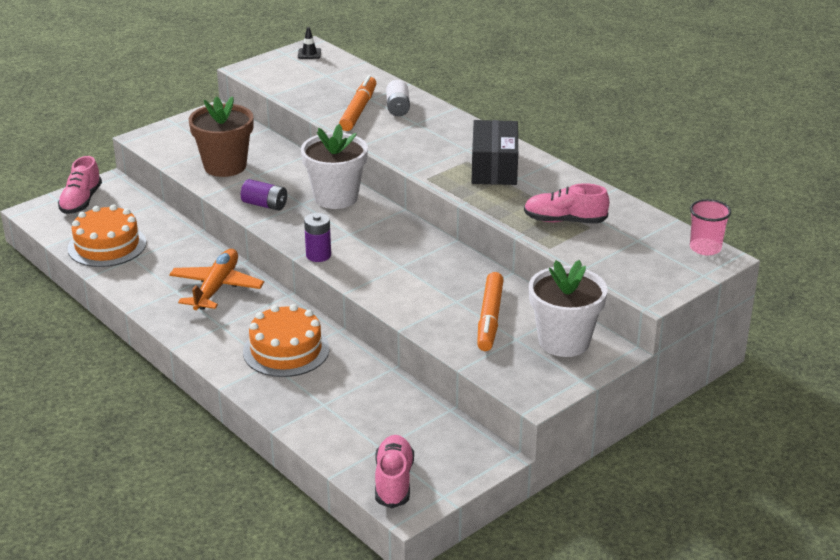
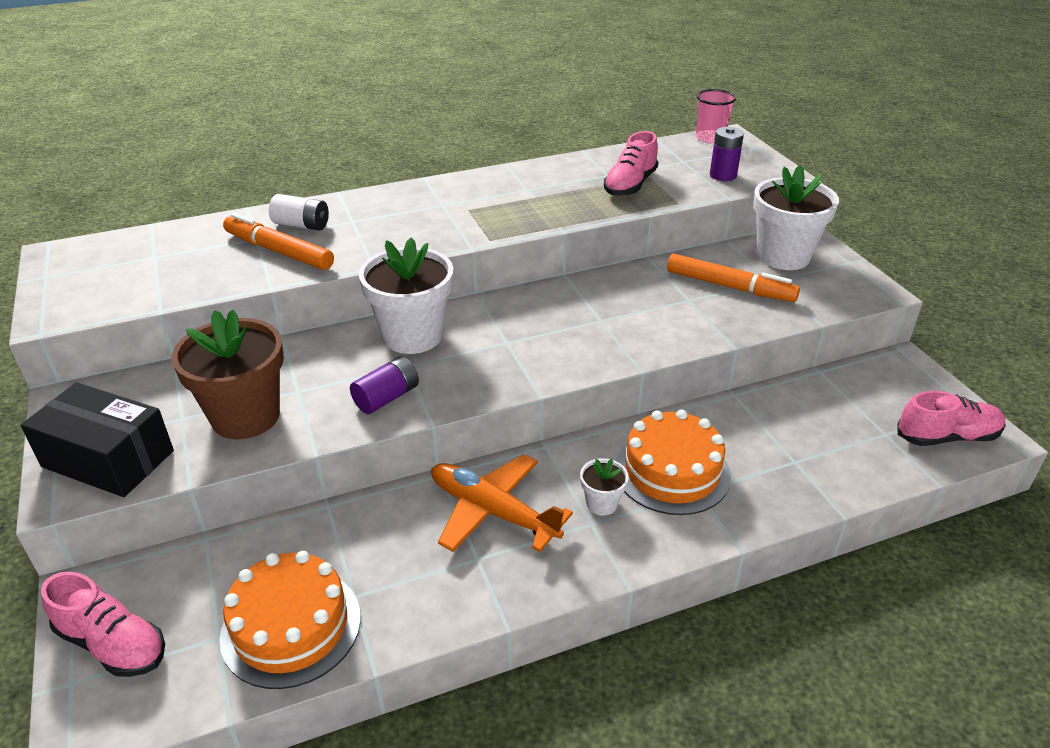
camera: 70 degrees left, 5 degrees up
(241, 326) = (602, 503): none -> white flower pot
(309, 54) = (73, 258): black traffic cone -> none
(318, 255) = (545, 375): purple battery -> purple battery (723, 175)
(393, 481) = (946, 437): pink shoe -> pink shoe turned 150 degrees clockwise
(494, 168) = (496, 198): black box -> black box (108, 459)

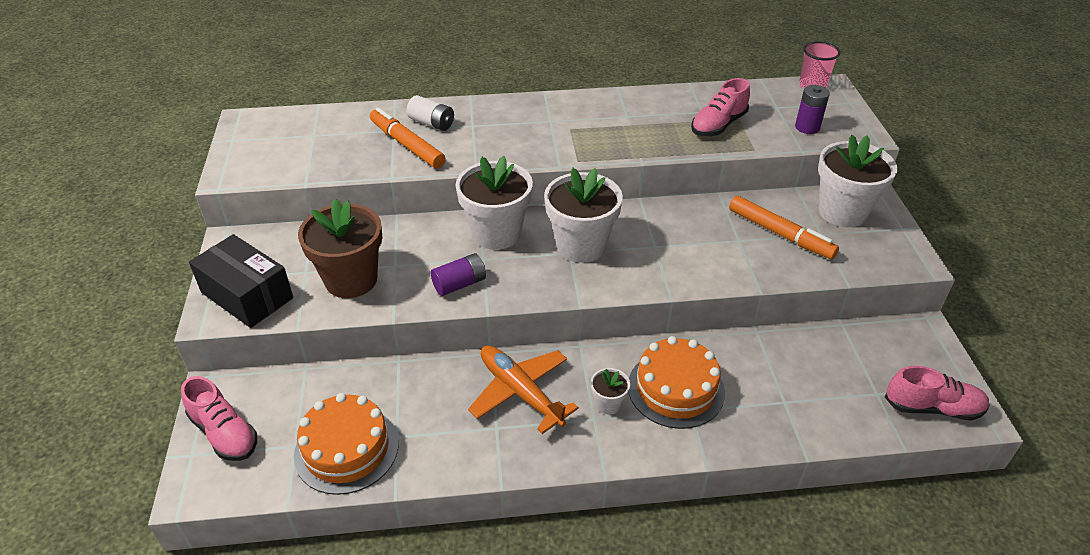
camera: 15 degrees right, 5 degrees up
(517, 333) = (581, 246): none -> white flower pot

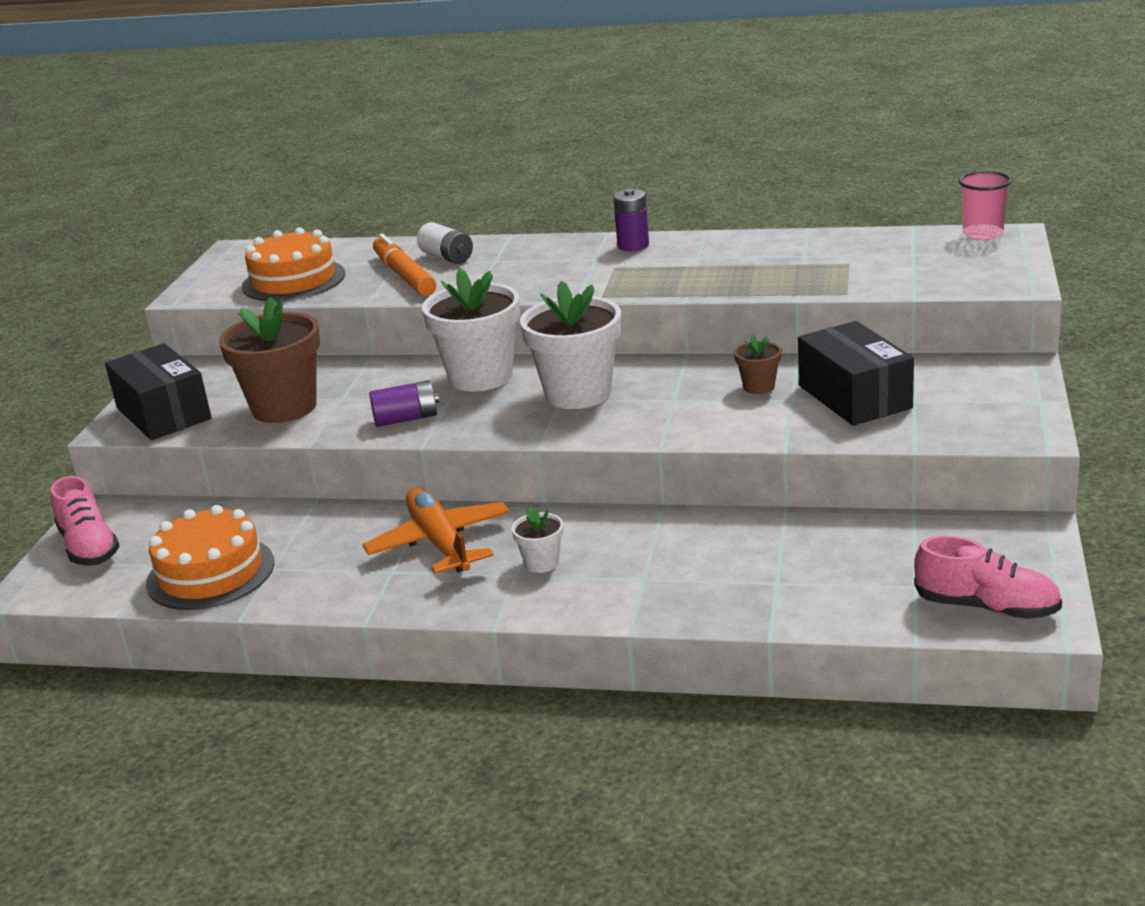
camera: 20 degrees right, 15 degrees down
(676, 389) = (638, 557): orange cake -> orange cake (294, 280)
(709, 229) = (759, 387): none -> brown flower pot
(718, 125) = (815, 269): pink shoe -> none
(780, 234) = (854, 397): orange marker -> black box
(807, 127) = (940, 274): purple battery -> purple battery (633, 245)
(842, 212) = (961, 380): white flower pot -> none

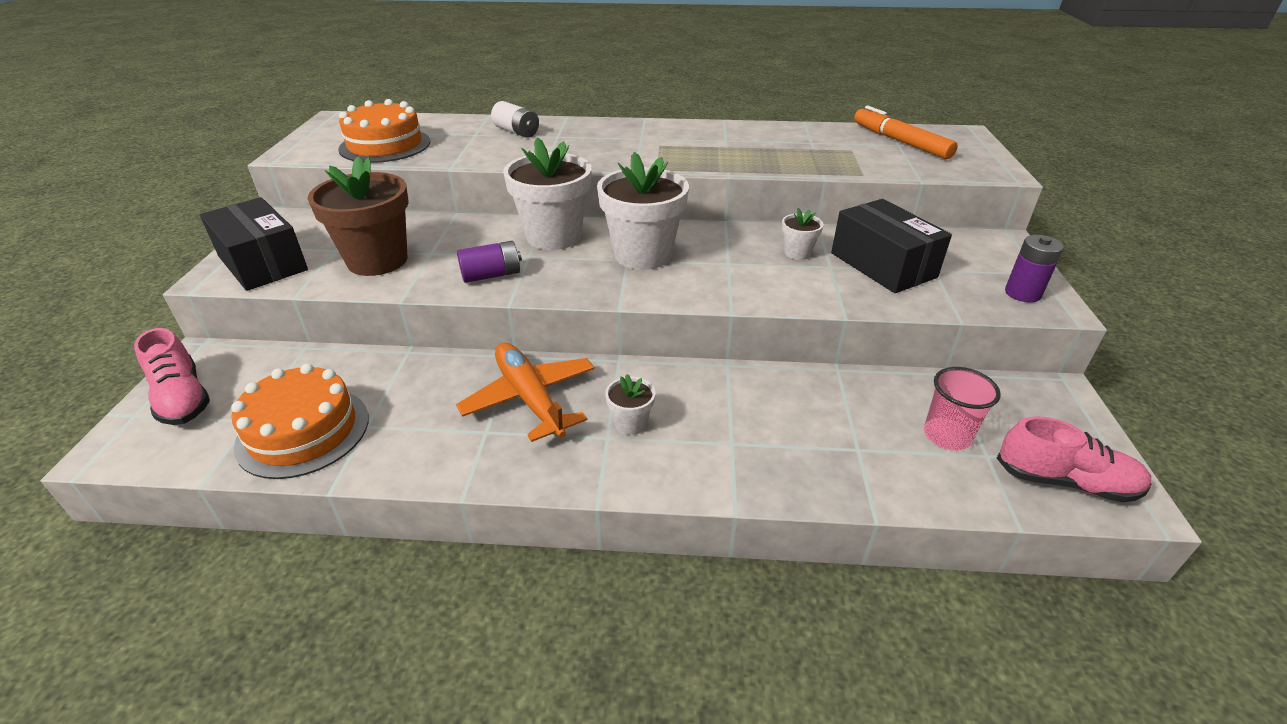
camera: 10 degrees left, 10 degrees up
(404, 275) = (482, 145): orange marker -> orange marker (900, 141)
(633, 245) = (669, 129): purple battery -> purple battery (1022, 293)
(759, 387) = (797, 253): brown flower pot -> white flower pot
(982, 234) = (944, 131): pink cup -> pink cup (947, 436)

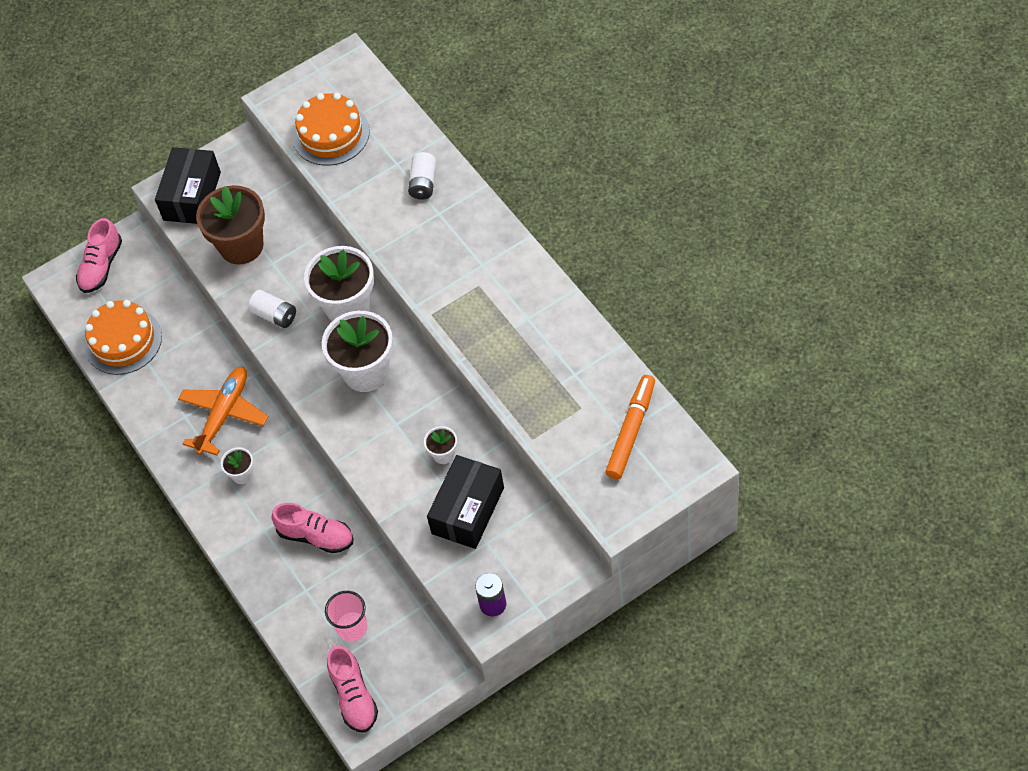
camera: 60 degrees right, 20 degrees up
(491, 275) = (274, 315): purple battery -> white battery
(783, 405) = (316, 536): none -> pink shoe

